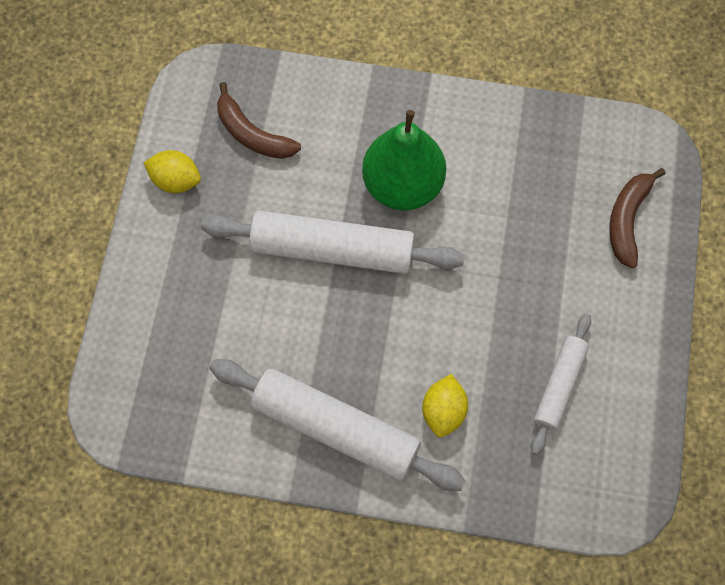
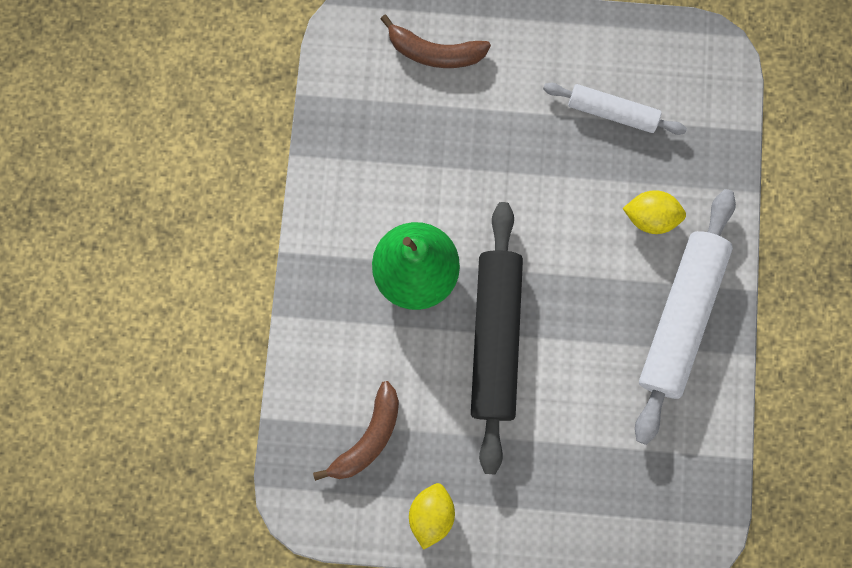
camera: 95 degrees left, 10 degrees up
(332, 250) = (496, 338): white rolling pin -> black rolling pin

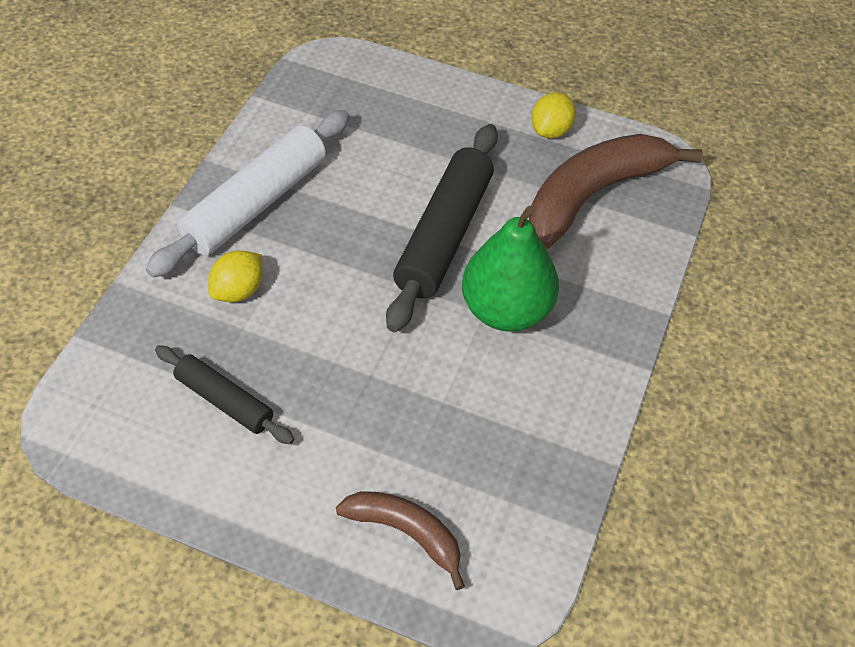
camera: 165 degrees left, 25 degrees down
(368, 437) = (594, 195): brown banana -> brown banana, size x1.77
(612, 112) = (225, 400): white rolling pin -> black rolling pin
(650, 217) = (239, 290): yellow lemon -> yellow lemon turned 75 degrees counterclockwise

